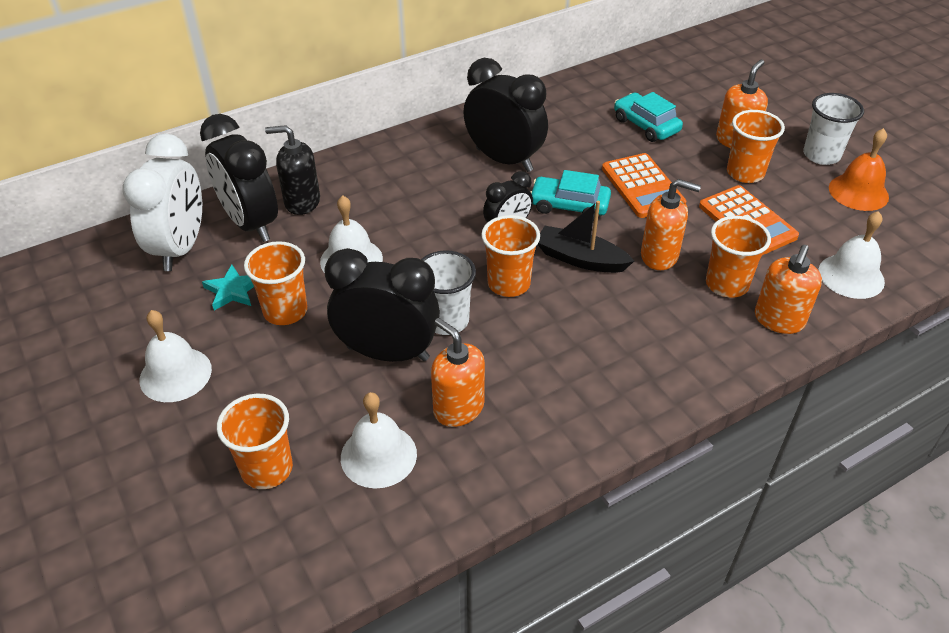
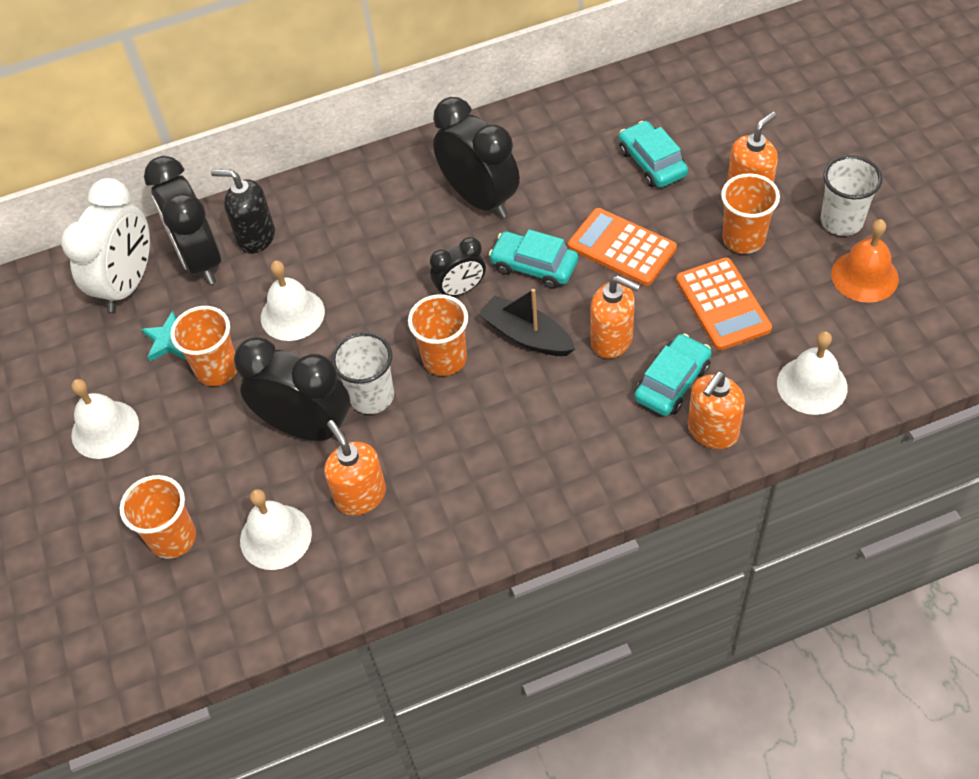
camera: 15 degrees right, 10 degrees up
(642, 186) = (622, 247): orange calculator -> orange calculator turned 135 degrees clockwise
(726, 284) = (672, 382): orange cup -> turquoise car

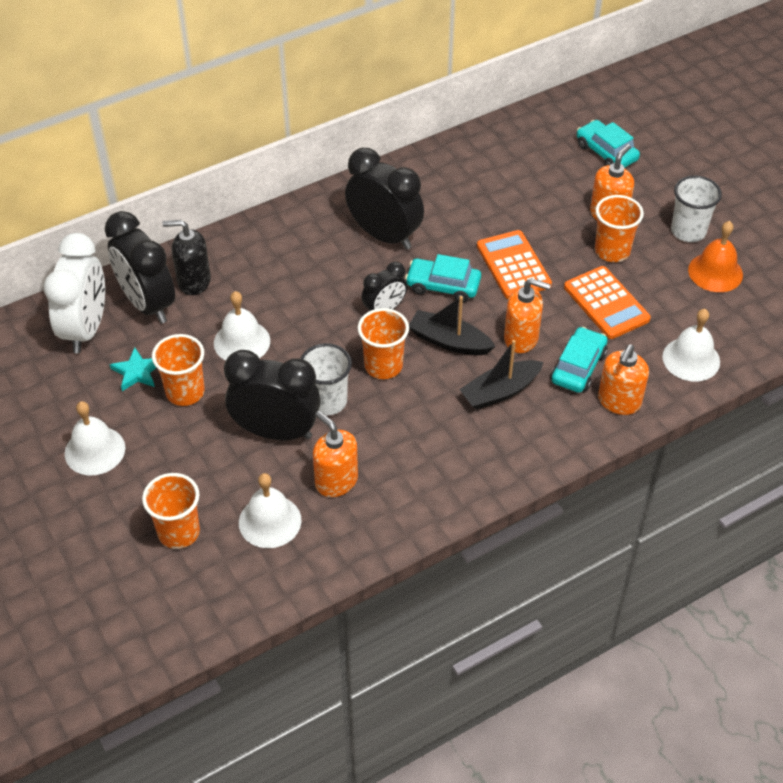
camera: 15 degrees left, 5 degrees down
(573, 404) = (500, 391): none -> black boat
(622, 247) = (513, 265): orange calculator -> orange calculator turned 45 degrees clockwise
(652, 163) = (524, 196): turquoise car -> turquoise car (606, 152)

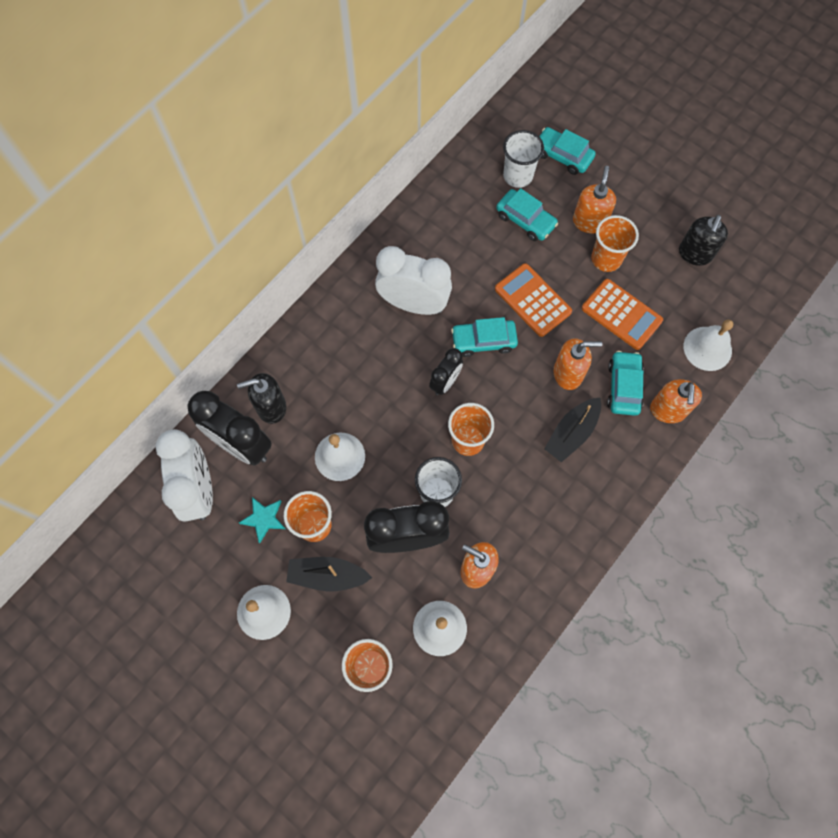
camera: 20 degrees left, 20 degrees up
(384, 235) = (414, 304): black clock -> white clock
(449, 341) = (511, 396): black boat -> black boat (327, 575)
(539, 196) = (525, 220): none -> turquoise car
(688, 231) = (658, 218): white cup -> white cup (518, 176)
(715, 272) = (695, 254): orange bell -> black soap dispenser

